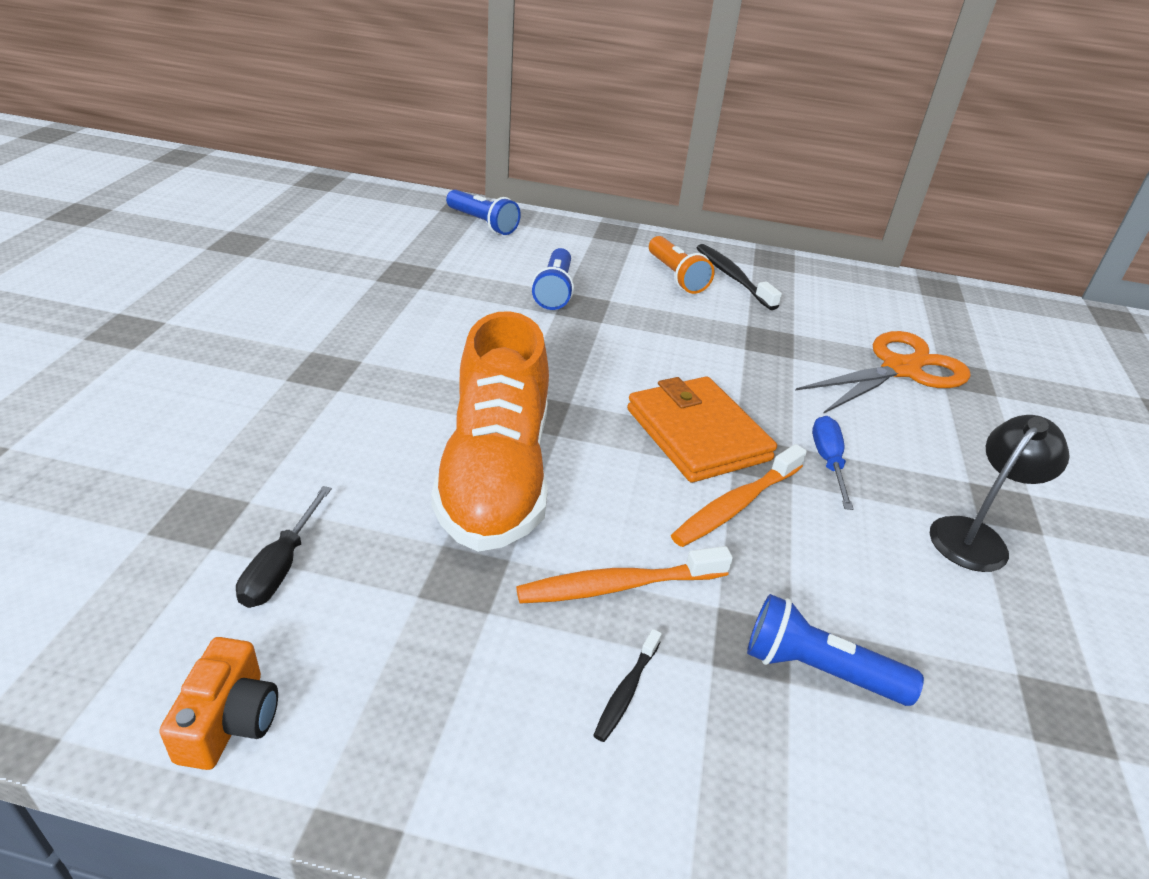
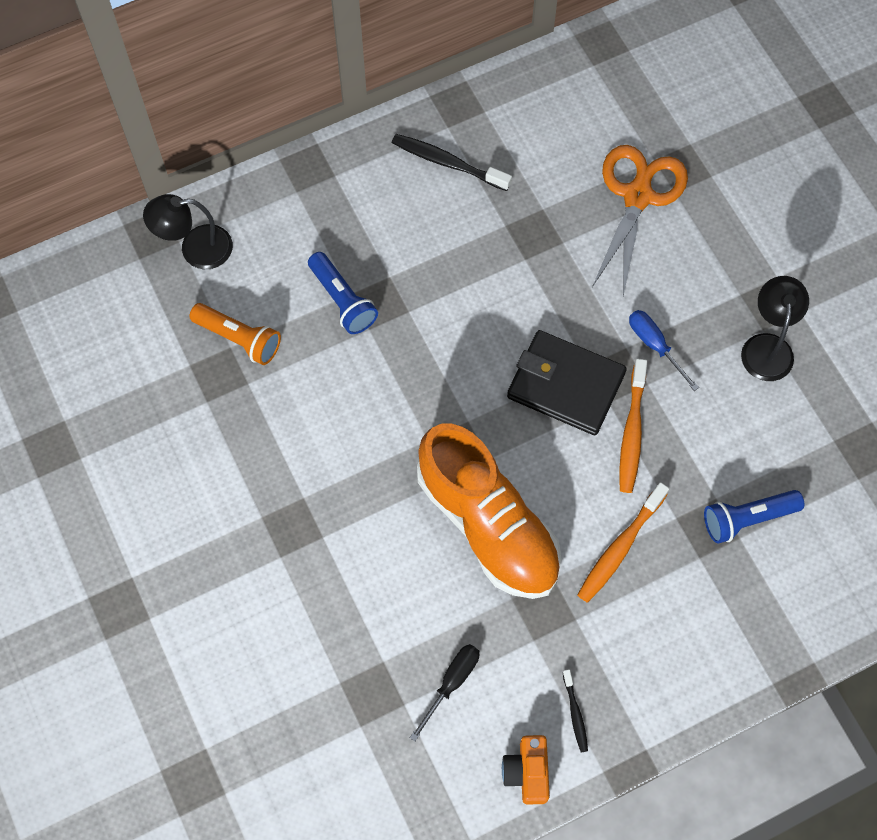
camera: 35 degrees left, 30 degrees up
(229, 720) = (527, 772): orange camera -> orange camera turned 150 degrees counterclockwise
(281, 566) = (451, 683): black screwdriver -> black screwdriver turned 120 degrees counterclockwise
(483, 223) = (195, 249): blue flashlight -> black lamp
(626, 691) = (675, 607): black toothbrush -> black toothbrush (575, 714)
(676, 276) = (408, 199): orange flashlight -> orange flashlight (239, 339)
(697, 434) = (565, 385): orange wallet -> black wallet

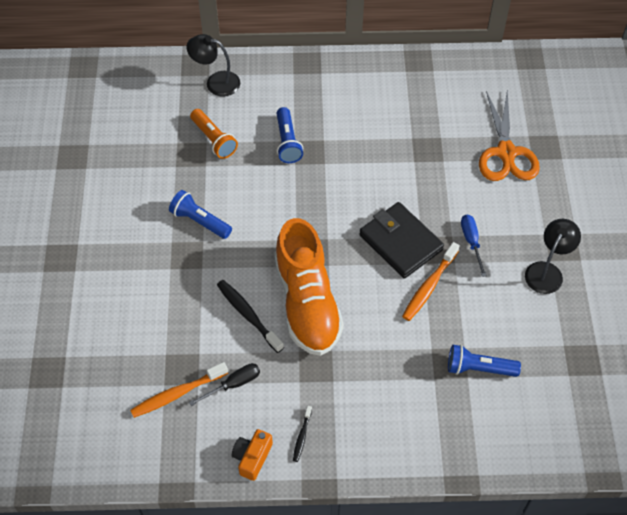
camera: 25 degrees right, 10 degrees down
(284, 470) = (200, 221): none -> blue flashlight
(447, 163) = (394, 90): black toothbrush -> black toothbrush (248, 315)
(620, 548) = (384, 351): orange toothbrush -> orange toothbrush (177, 394)
(637, 196) = (506, 152): orange scissors -> orange scissors turned 135 degrees clockwise

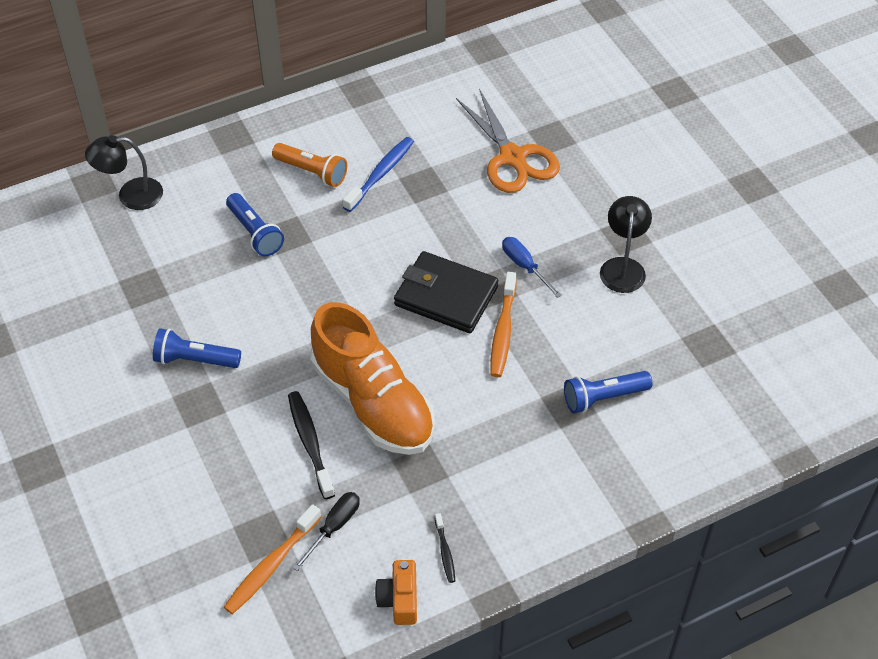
camera: 25 degrees left, 5 degrees down
(214, 140) = (163, 261): orange flashlight -> orange flashlight (312, 172)
(248, 315) = (310, 443): black toothbrush -> black toothbrush turned 45 degrees clockwise
(400, 130) = (381, 174): none -> blue toothbrush

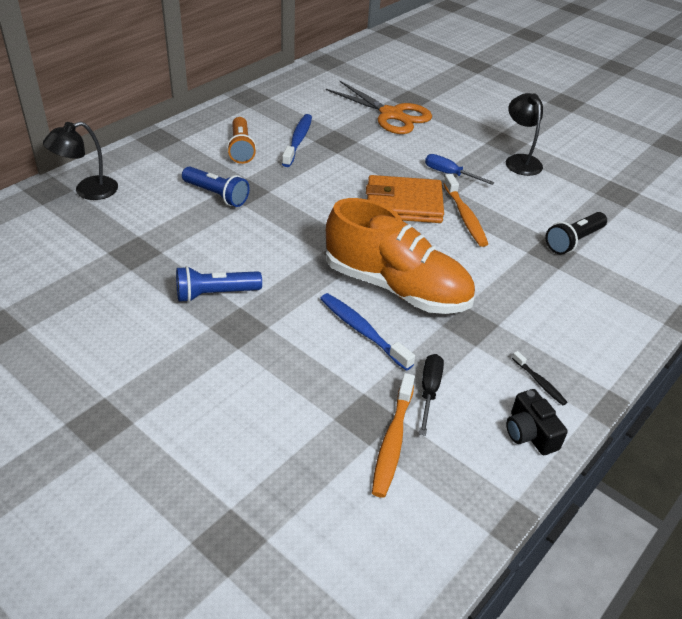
camera: 25 degrees left, 10 degrees down
(310, 443) = (362, 331): black toothbrush -> blue toothbrush
(312, 172) = (241, 149): orange flashlight -> orange flashlight turned 75 degrees clockwise
(399, 599) = (530, 433): orange camera -> black camera
(446, 296) = (404, 204): black wallet -> orange wallet
(603, 398) = (573, 241): blue flashlight -> black flashlight

